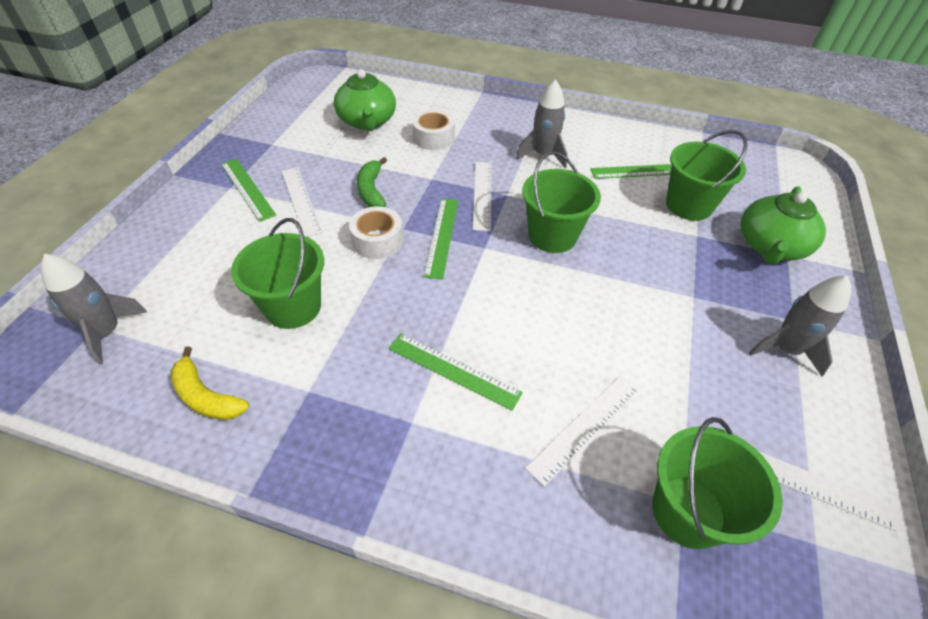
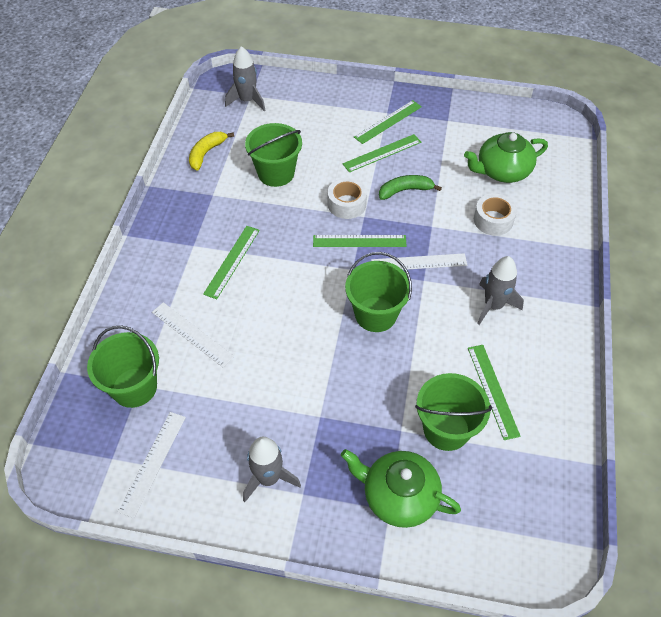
camera: 85 degrees right, 5 degrees up
(301, 200) = (382, 153): white ruler -> green ruler

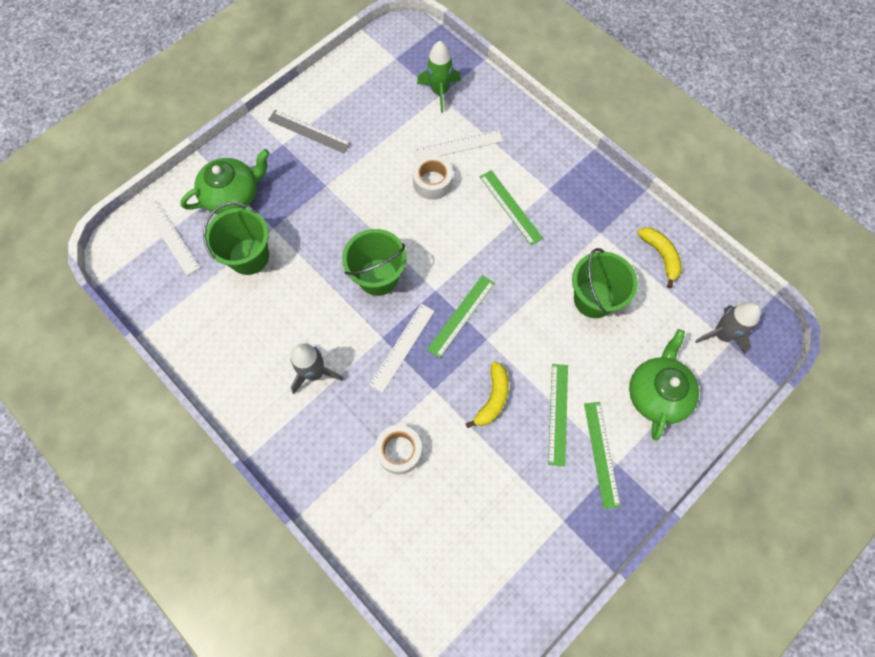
camera: 125 degrees right, 15 degrees up
(134, 387) = (439, 92): green bucket -> green rocket
(153, 463) = (373, 77): white ruler -> white ruler (171, 237)
(268, 478) = (309, 131): grey rocket -> grey ruler
(347, 204) = (512, 334): white tape -> white tape (432, 182)
(405, 190) = (492, 398): green banana -> yellow banana
(493, 390) = (248, 311): green ruler -> none
(502, 171) = (452, 515): green teapot -> green teapot (657, 393)

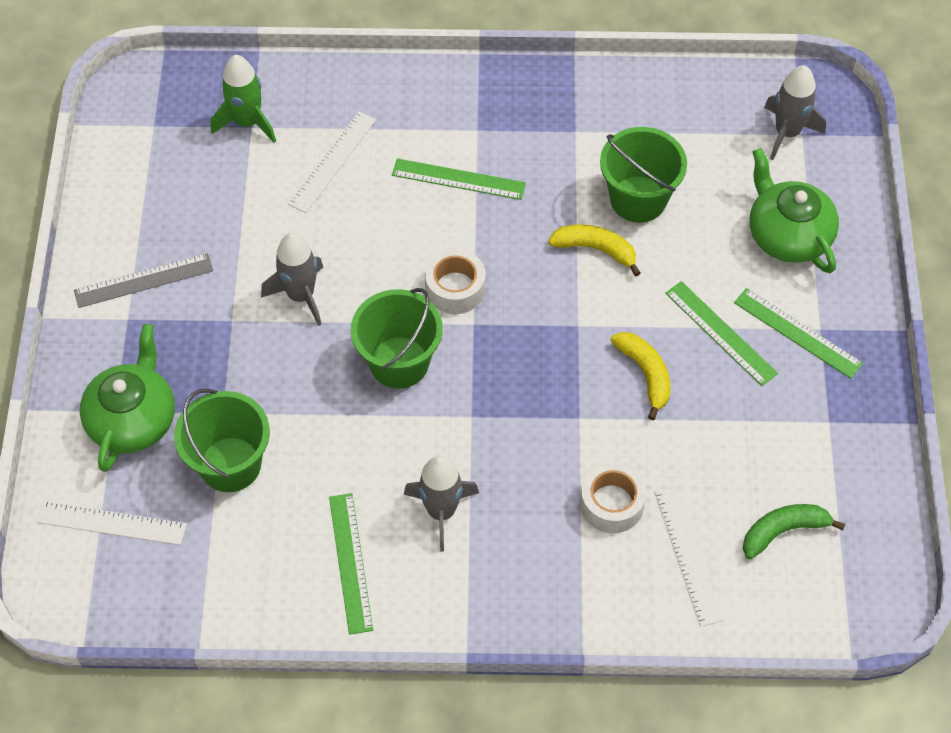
camera: 45 degrees left, 10 degrees down
(370, 201) = (301, 295): none -> grey rocket
(402, 347) = (503, 407): white ruler -> white ruler (688, 555)
(432, 182) = (347, 221): white tape -> white tape (455, 288)
(461, 315) = (528, 325): green ruler -> green ruler (350, 562)
(470, 557) = (783, 531): none -> green banana
(660, 256) = (656, 106): yellow banana -> yellow banana (595, 249)

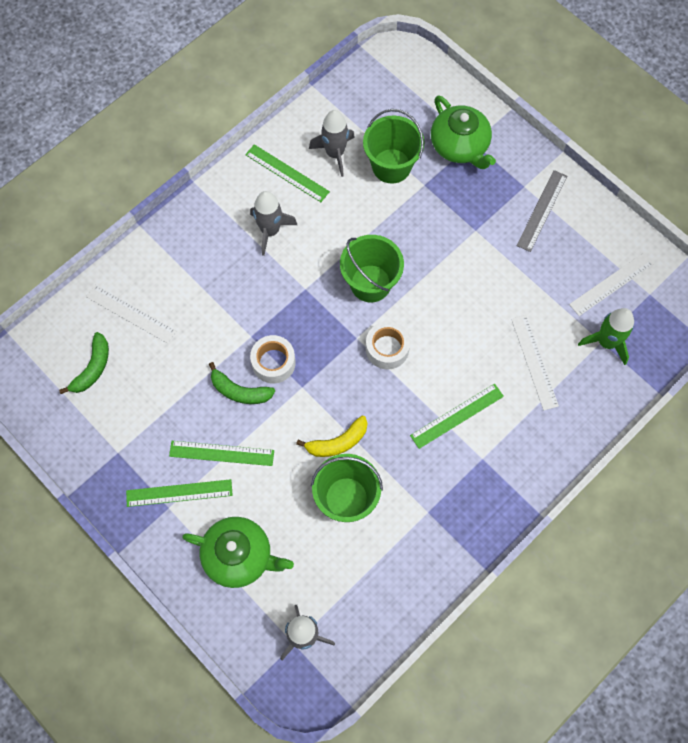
camera: 135 degrees right, 10 degrees up
(111, 523) = (411, 98): white ruler -> white ruler (611, 284)
(301, 295) = (458, 273): grey rocket -> grey rocket (335, 153)
(611, 503) = (192, 306): white tape -> white tape (273, 362)
(645, 374) = (240, 391): yellow banana -> green banana

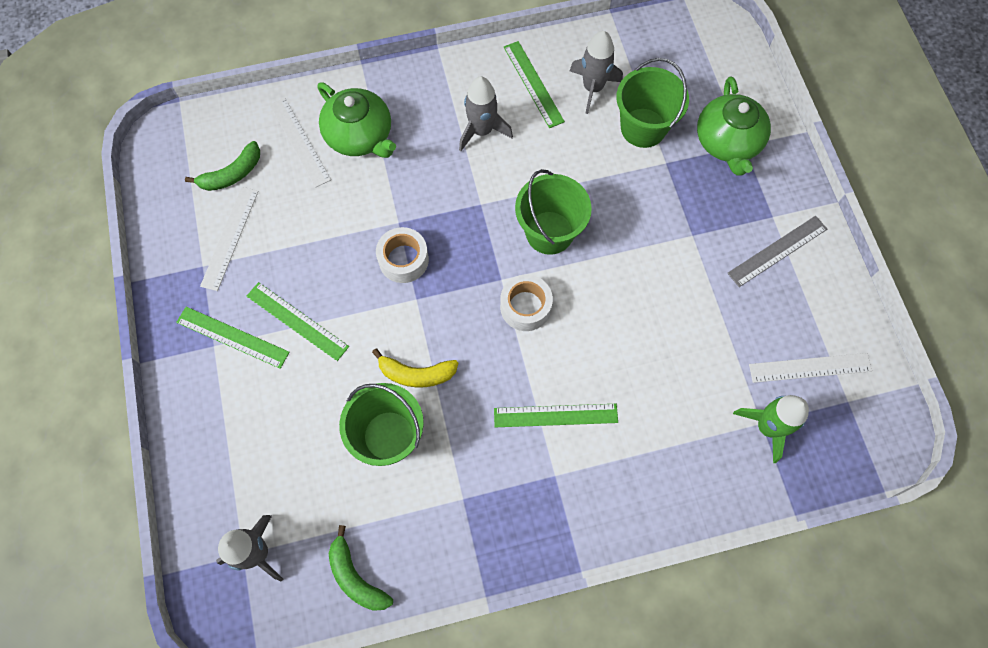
camera: 30 degrees right, 0 degrees up
(239, 556) = (248, 432): green teapot -> green teapot (360, 136)
(240, 391) = (353, 270): green banana -> green banana (356, 577)
(534, 362) = (673, 405): white ruler -> white ruler (230, 238)

